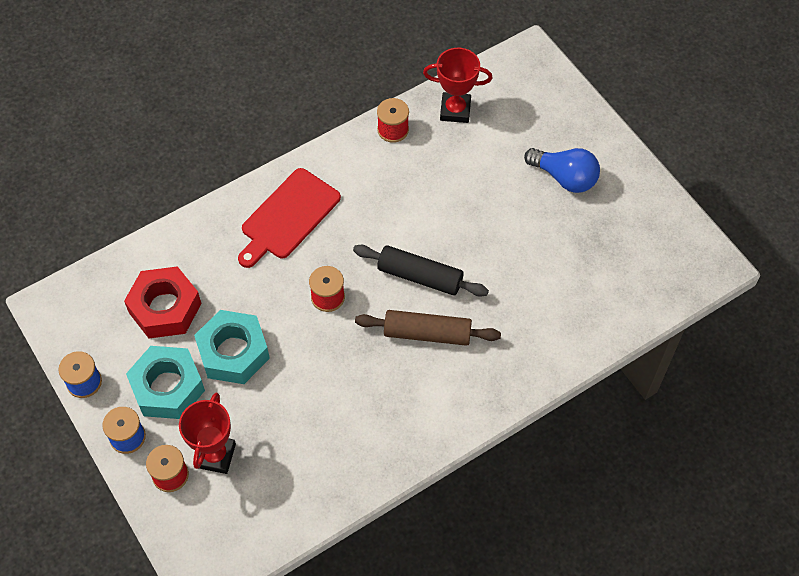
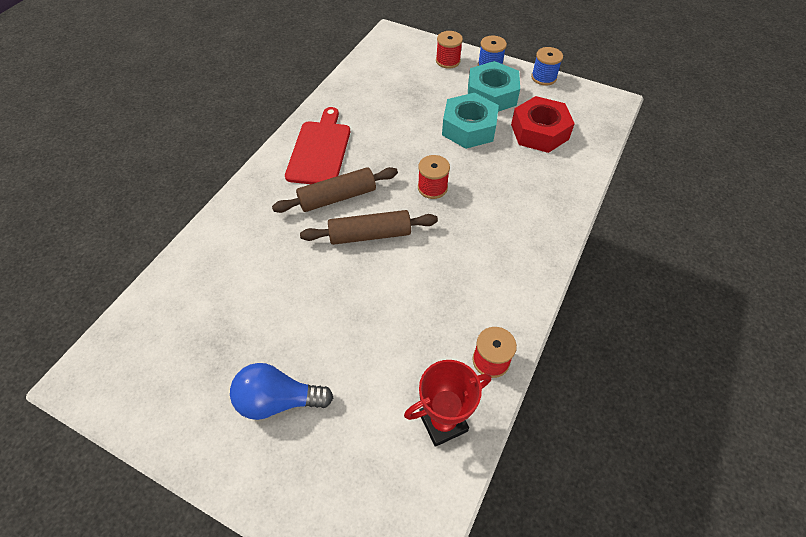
camera: 150 degrees right, 5 degrees down
(215, 455) = (430, 78): red trophy -> none
(288, 217) = (514, 230): red cutting board -> red cutting board (320, 150)
(420, 276) = (370, 235): black rolling pin -> brown rolling pin

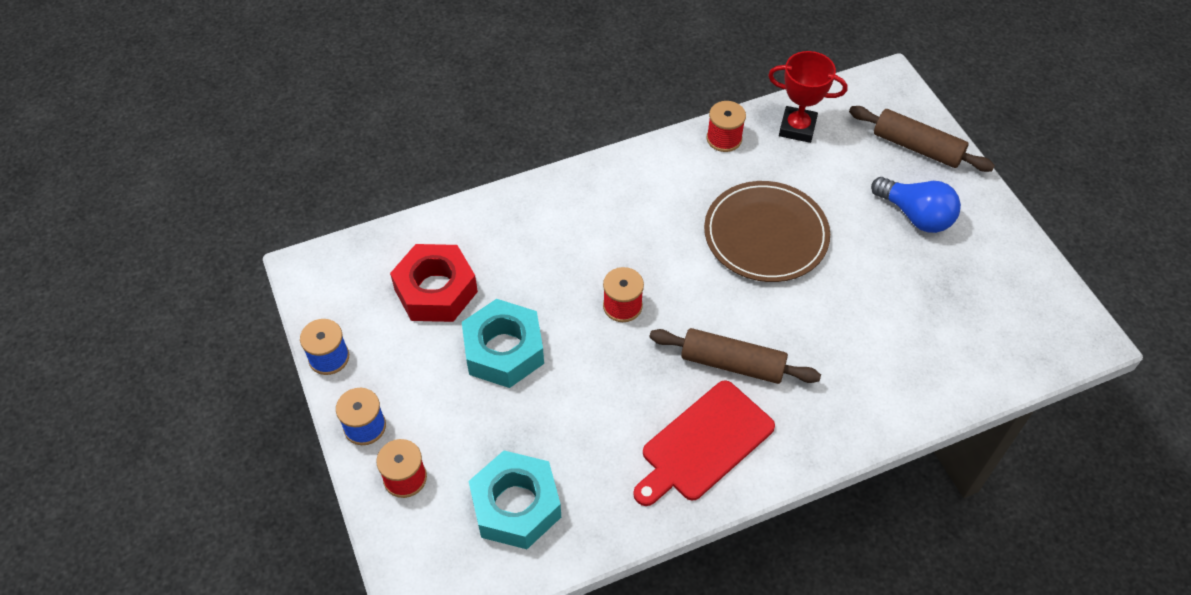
camera: 140 degrees left, 0 degrees up
(370, 235) = (732, 299): brown rolling pin -> brown rolling pin (917, 147)
(386, 296) = (766, 235): none -> brown plate
(491, 95) = (421, 378): turquoise nut -> turquoise nut (516, 506)

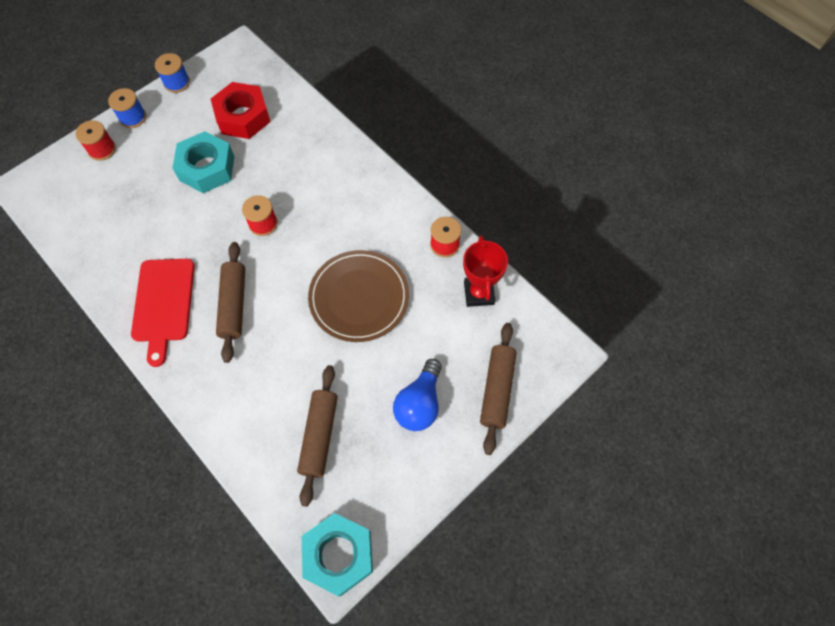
camera: 70 degrees right, 10 degrees up
(516, 506) = (94, 212): turquoise nut -> turquoise nut (339, 555)
(703, 443) = (163, 304): red cutting board -> red cutting board turned 120 degrees counterclockwise
(932, 315) = (319, 436): none -> brown rolling pin

